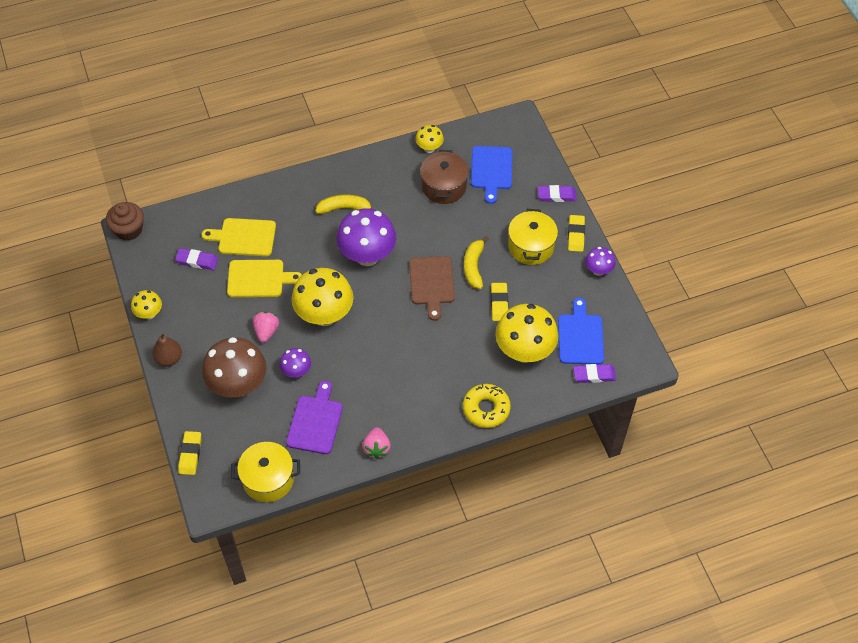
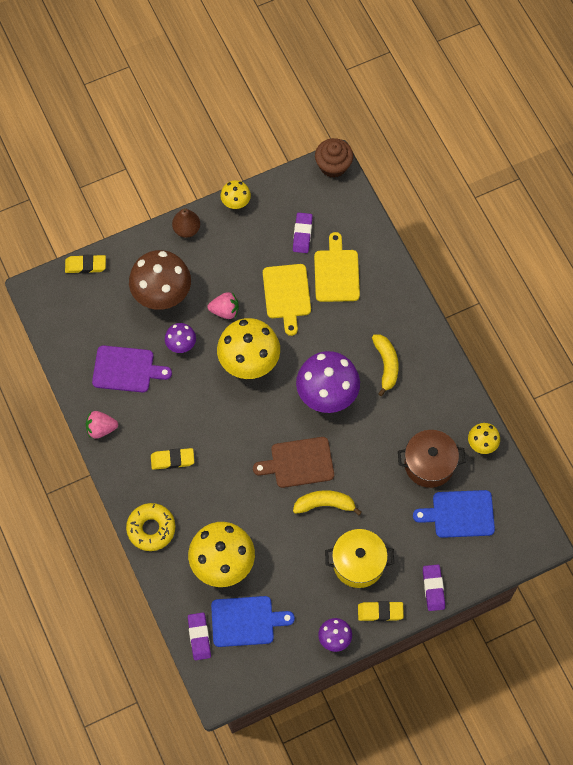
camera: 85 degrees right, 10 degrees up
(268, 479) = (63, 336): yellow pot -> none
(499, 303) = (280, 534): yellow eraser -> yellow eraser (172, 460)

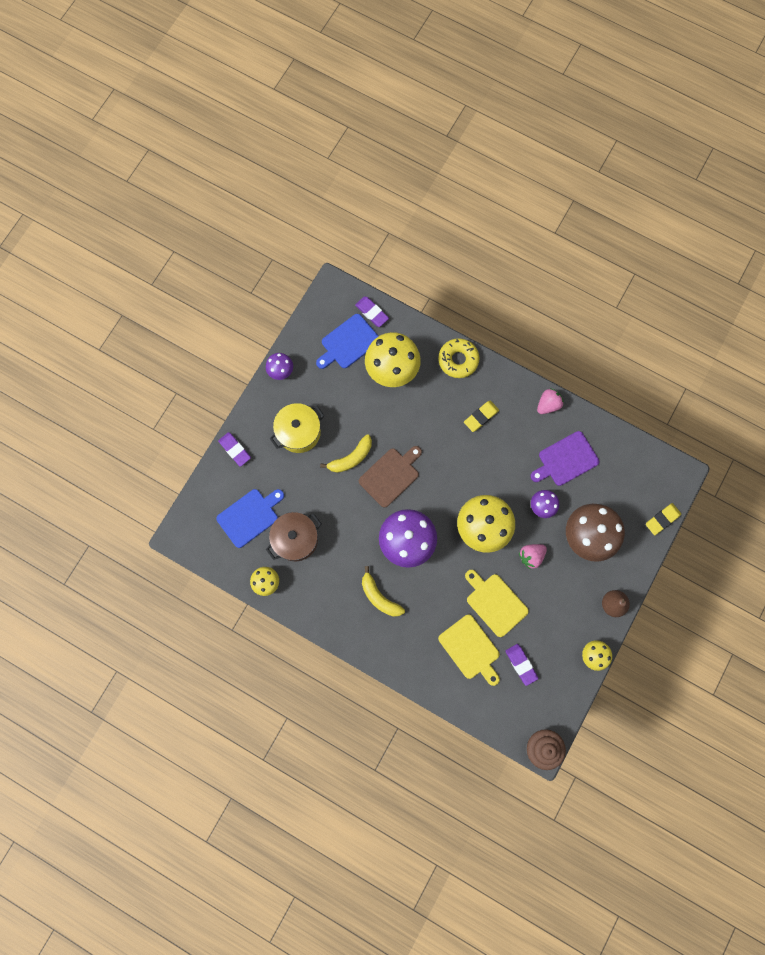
camera: 145 degrees right, 10 degrees up
(380, 612) = (261, 409): yellow eraser -> none

